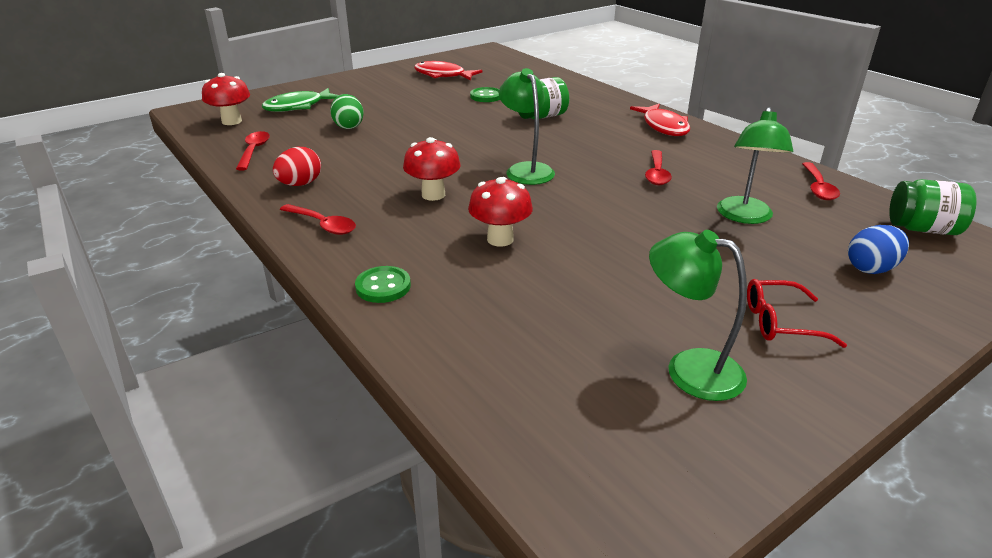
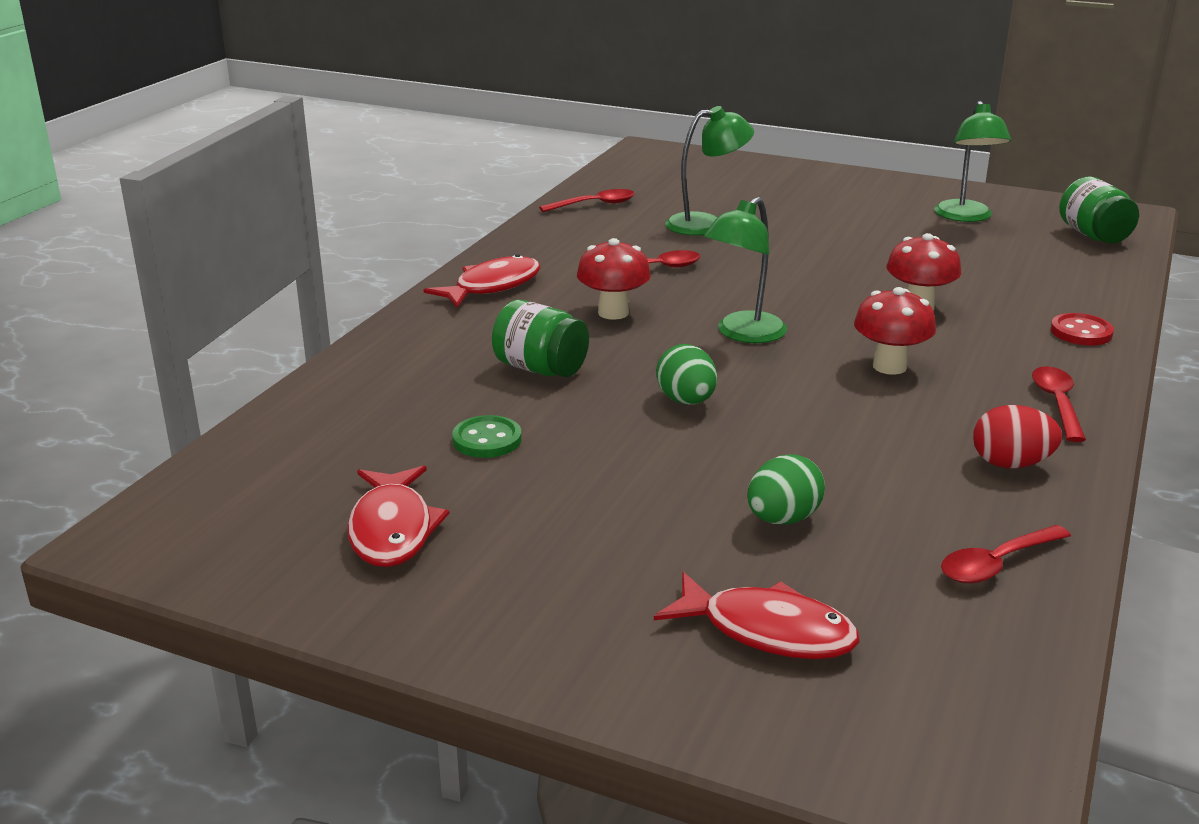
camera: 120 degrees left, 5 degrees down
(231, 121) = (941, 676): red mushroom -> red mushroom (613, 313)
(298, 107) = (767, 631): green fish -> red fish
(383, 286) = (1081, 332): green button -> red button
(467, 136) = (686, 401): none -> green egg
(780, 322) = (863, 200): red glasses -> none
(871, 268) = (736, 182): blue egg -> none
(922, 229) = (637, 171): green jar -> green jar (1093, 235)

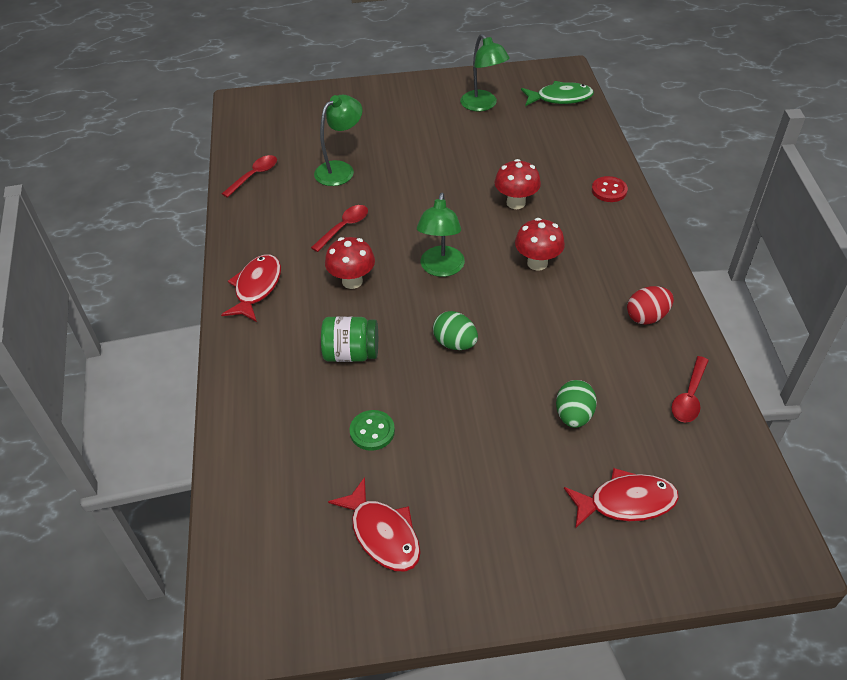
camera: 30 degrees left, 20 degrees up
(1057, 403) = (636, 257): red spoon -> none
(1093, 235) = (560, 98): green jar -> green fish

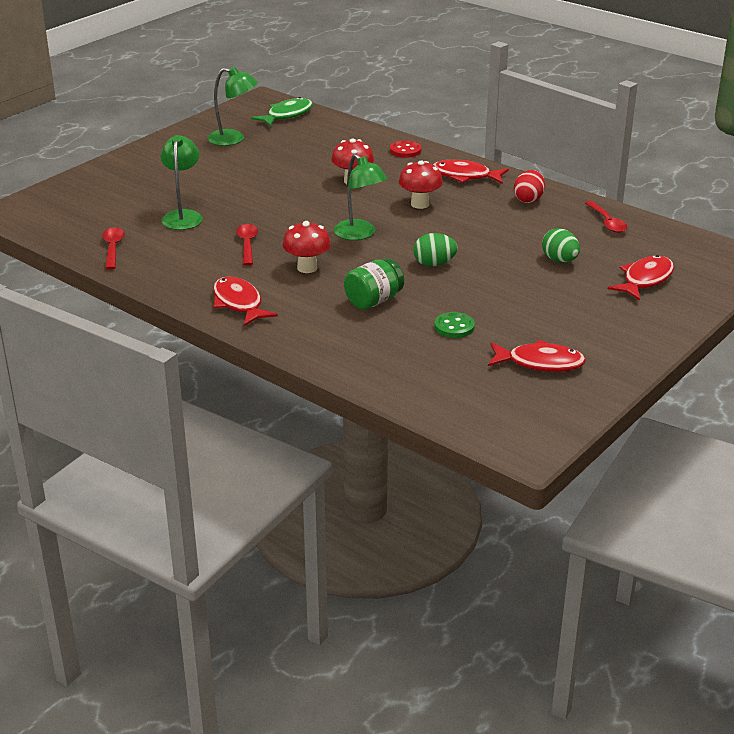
camera: 45 degrees left, 15 degrees down
(623, 252) = (465, 176): none -> red fish

